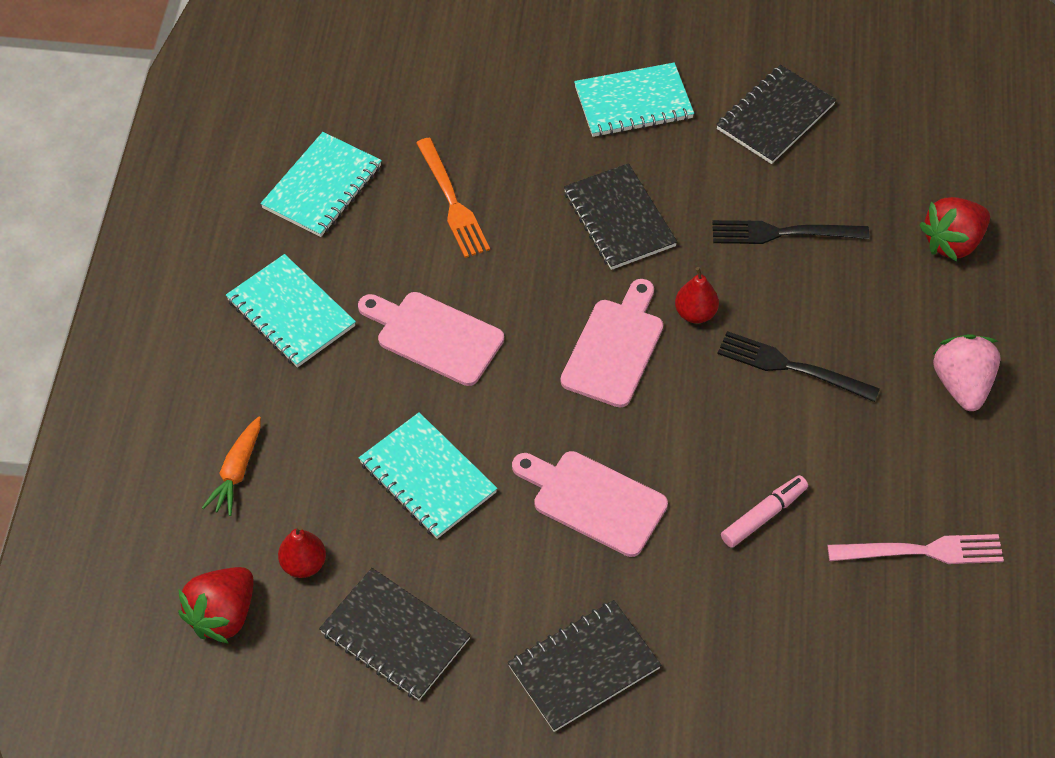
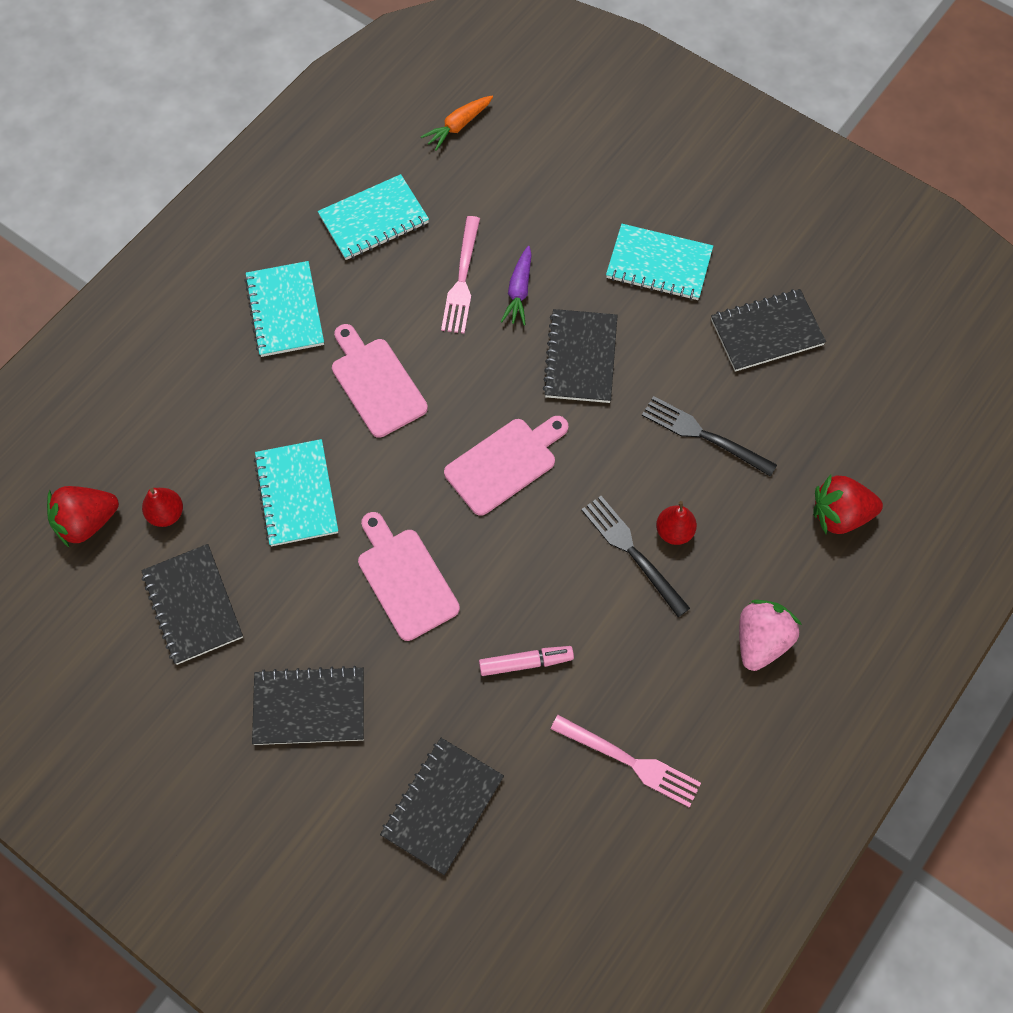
camera: 30 degrees right, 10 degrees up
(237, 472) = (167, 417): orange carrot -> orange carrot (458, 126)
(453, 203) = (462, 280): orange fork -> pink fork
(516, 187) = (519, 291): none -> purple carrot
(695, 313) = (587, 467): red pear -> red pear (674, 531)
(778, 686) = (442, 806): none -> black notebook

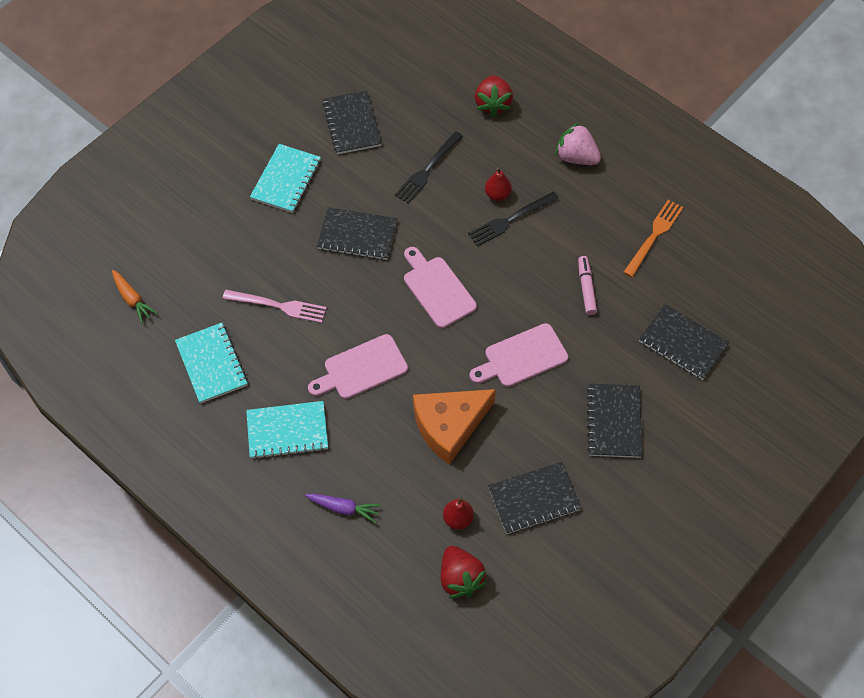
camera: 85 degrees left, 5 degrees down
(297, 494) = (449, 426): turquoise notebook -> orange cheese
(519, 291) = (295, 269): purple carrot -> purple carrot (344, 508)
(631, 762) = (654, 235): pink fork -> orange fork

